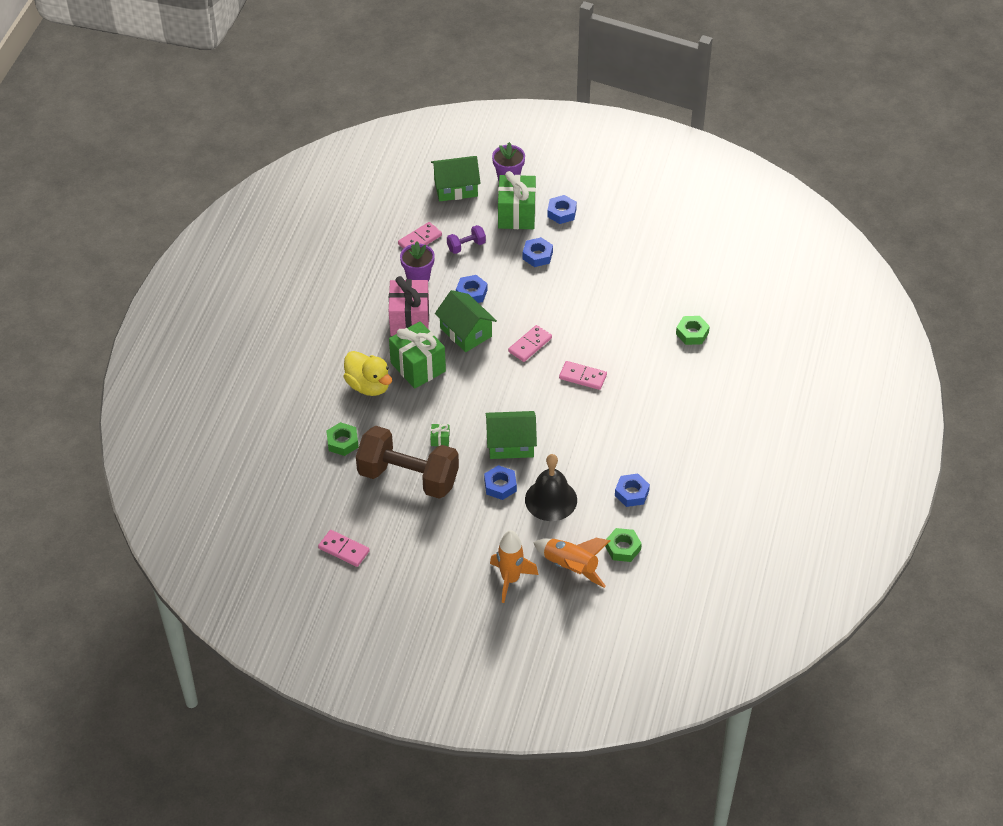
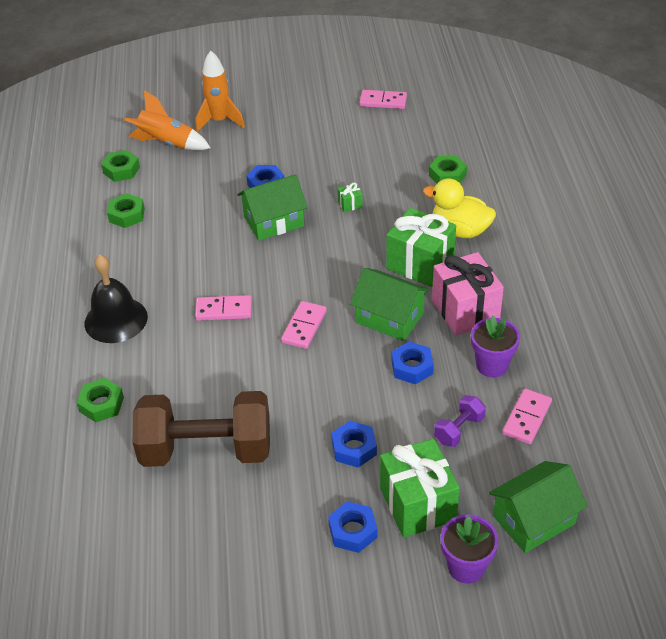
camera: 160 degrees right, 5 degrees down
(408, 477) = (361, 166): brown dumbbell -> brown dumbbell (206, 450)
(551, 499) = (209, 187): black bell -> black bell (116, 320)
(632, 493) = (127, 215): blue nut -> green nut

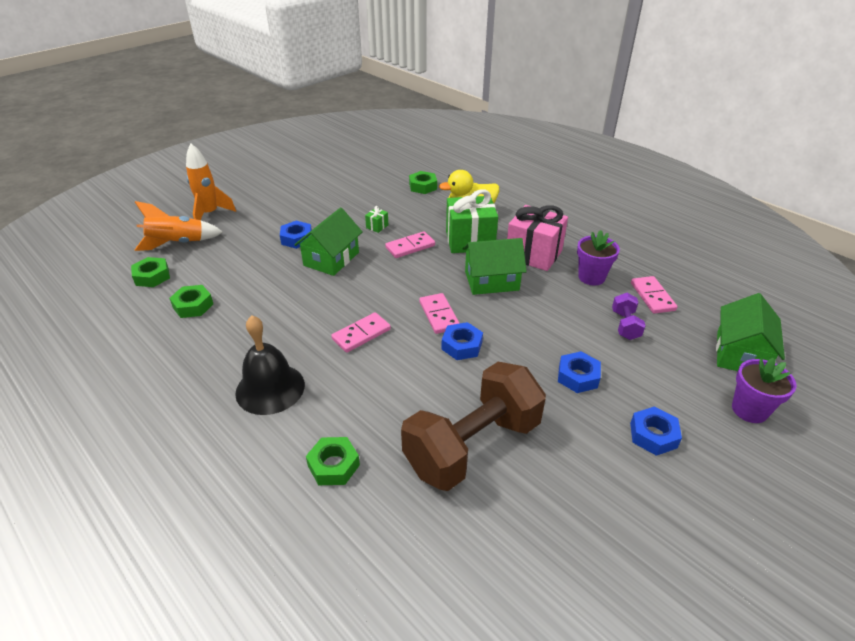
camera: 40 degrees left, 5 degrees down
(383, 101) = (327, 163): pink domino -> pink domino (410, 247)
(412, 367) = (545, 303): blue nut -> blue nut (461, 346)
(417, 504) = (666, 388): green gift -> none

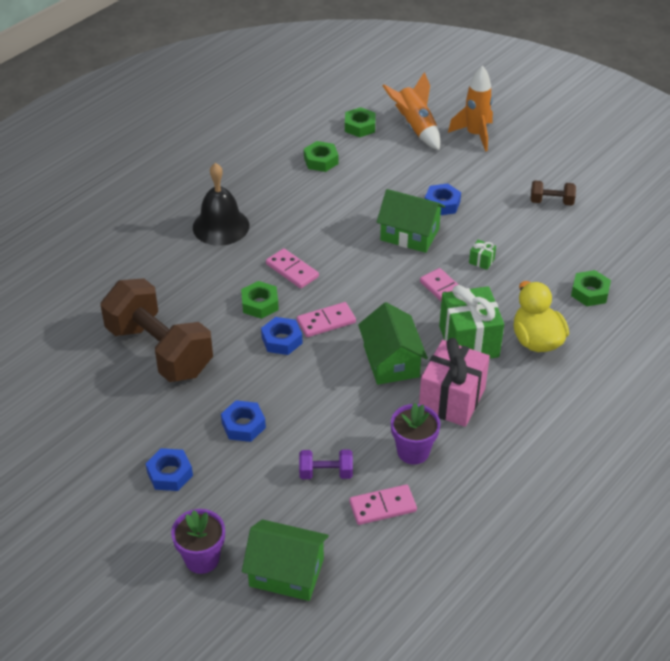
camera: 85 degrees right, 5 degrees up
(316, 189) = (551, 202): none -> brown dumbbell
(333, 465) = (142, 273): green nut -> green nut (260, 304)

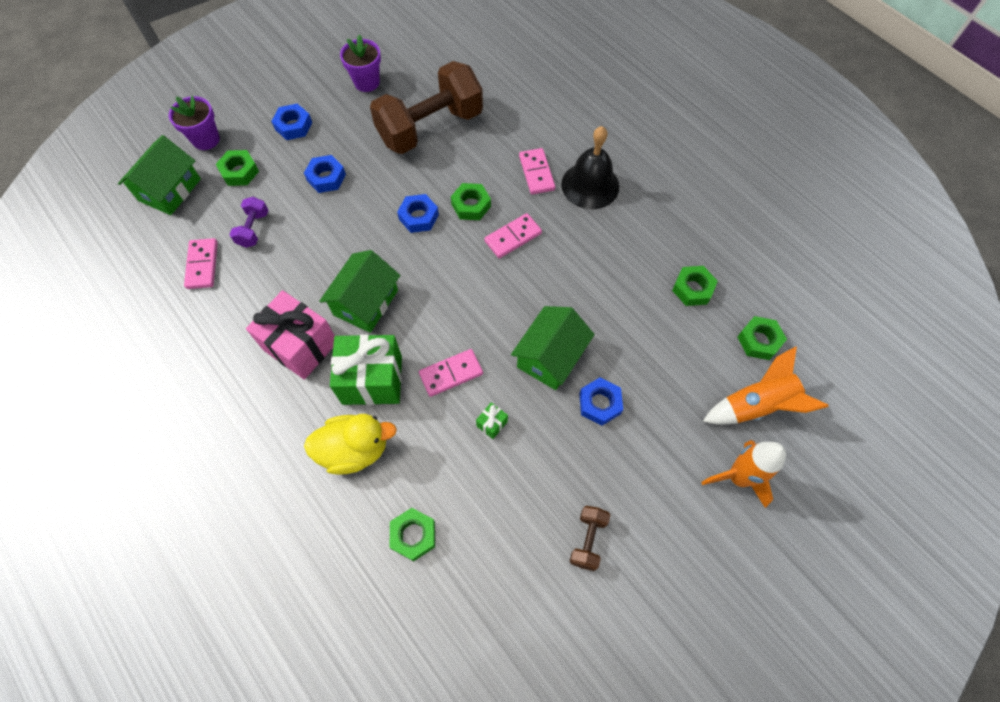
camera: 100 degrees right, 20 degrees up
(247, 509) = (239, 172): none -> green nut
(326, 322) = (433, 256): pink domino -> pink domino (536, 173)
(391, 361) = (365, 302): green house -> green house turned 60 degrees counterclockwise
(413, 451) = (251, 300): purple flower pot -> purple flower pot (367, 82)

